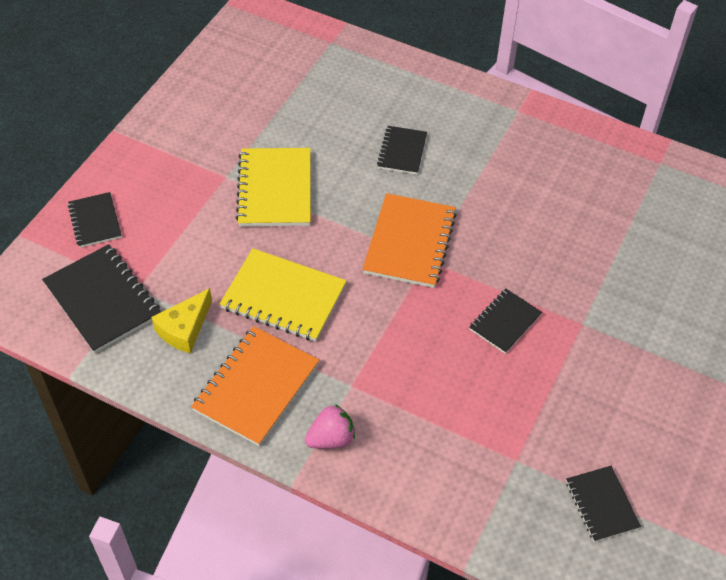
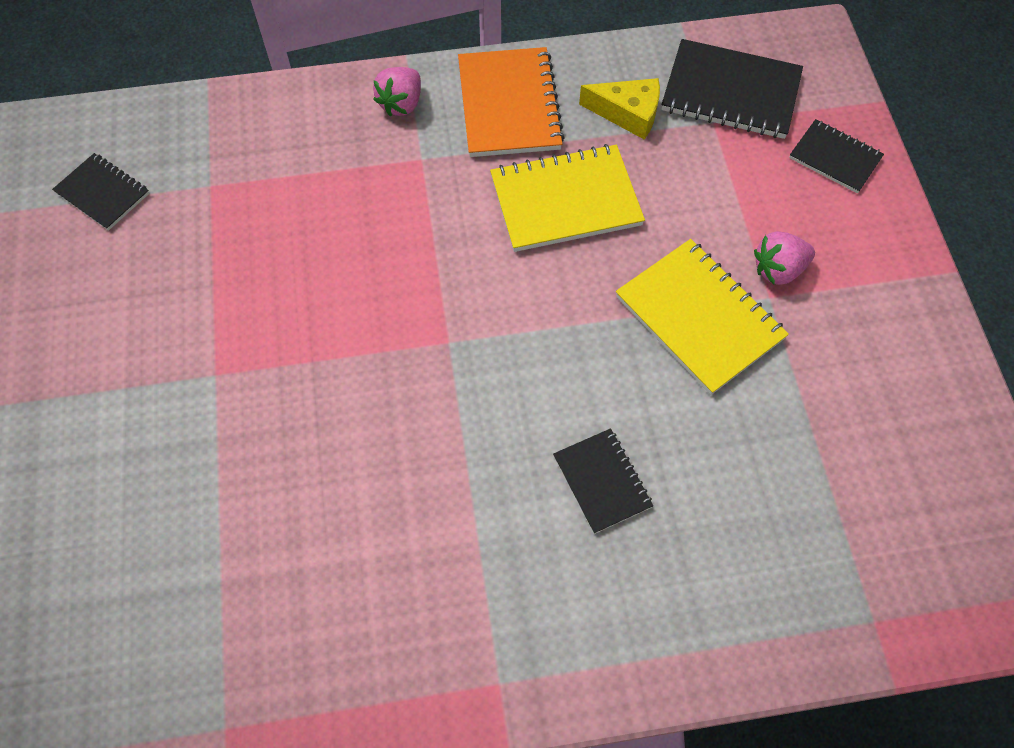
camera: 145 degrees right, 10 degrees up
(184, 329) = (628, 114): yellow cheese -> yellow cheese turned 105 degrees clockwise
(204, 186) = (778, 270): none -> pink strawberry
(410, 242) = (486, 351): orange notebook -> none
(505, 322) = (307, 320): black notebook -> none

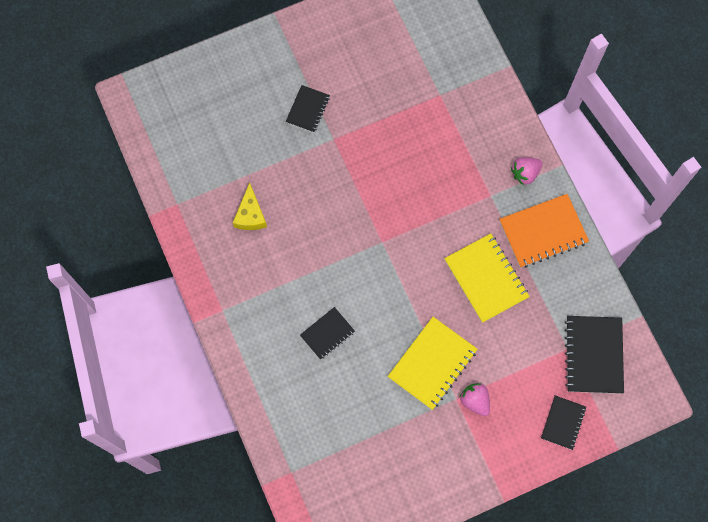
camera: 75 degrees right, 10 degrees up
(103, 193) = (419, 45): black notebook -> black notebook (308, 109)
(401, 104) = (525, 173): pink strawberry -> pink strawberry turned 45 degrees counterclockwise
(628, 114) = (558, 299): yellow cheese -> yellow cheese (250, 215)

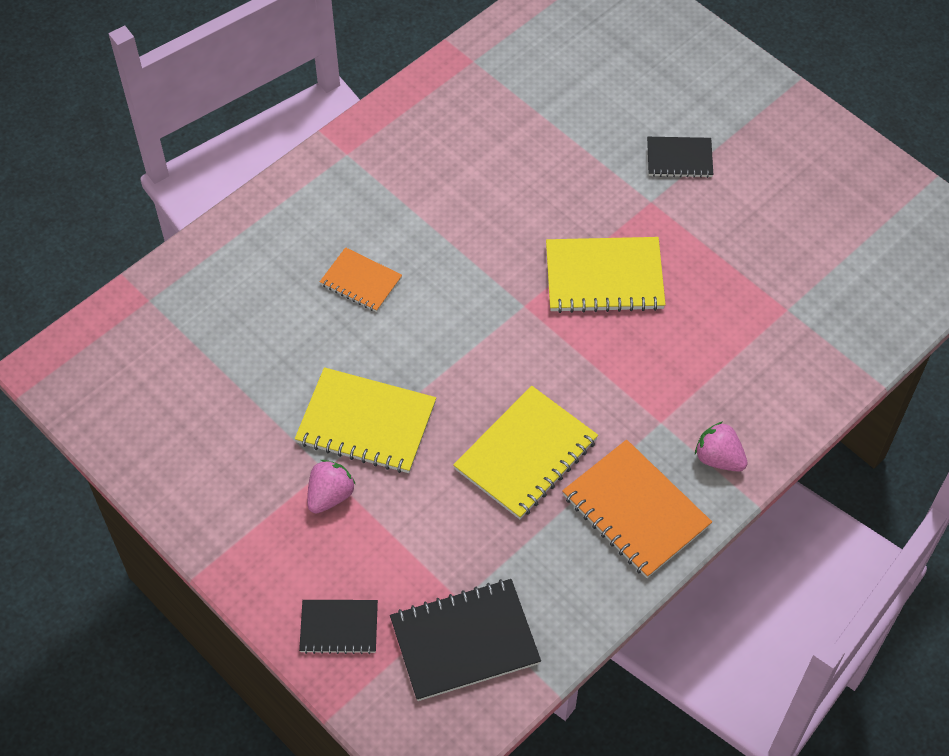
camera: 70 degrees right, 15 degrees down
(250, 215) = (494, 142): yellow cheese -> none
(327, 334) = (361, 281): black notebook -> orange notebook
(379, 188) = (604, 277): none -> yellow notebook

